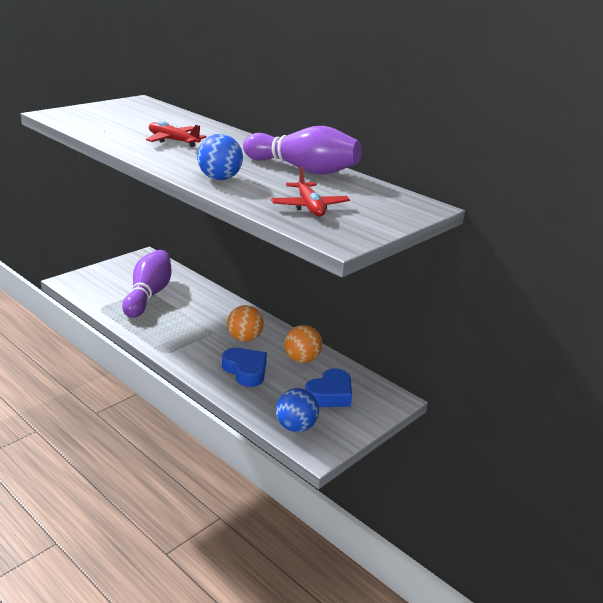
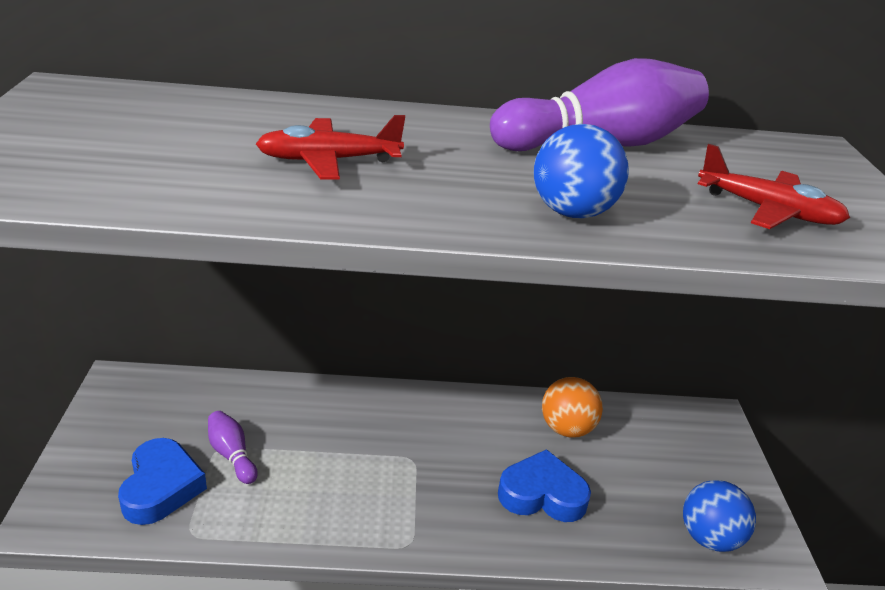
camera: 45 degrees left, 5 degrees up
(148, 295) = (232, 455): purple bowling pin -> purple bowling pin, size x0.47
(244, 338) = (465, 442): orange ball -> none
(330, 394) = (663, 459): blue heart -> blue heart (161, 487)

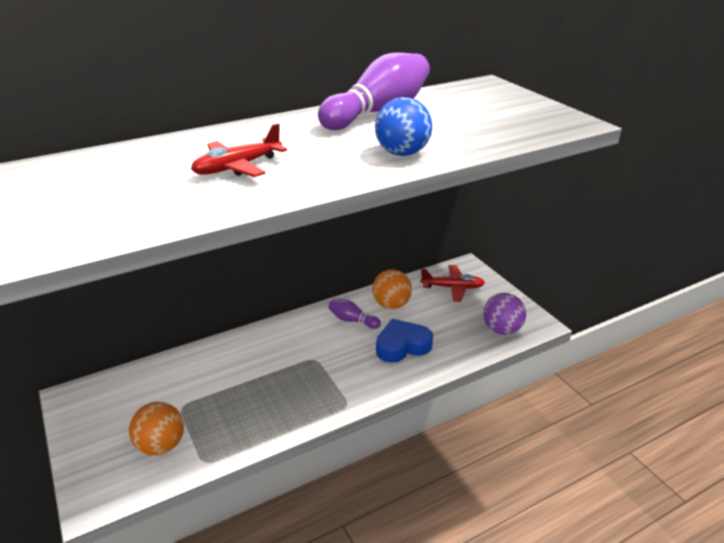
camera: 25 degrees left, 0 degrees up
(161, 487) = (161, 445): blue heart -> orange ball
(232, 455) = (195, 406): purple bowling pin -> purple bowling pin (352, 320)
(709, 537) = (501, 329): blue ball -> purple ball
(768, 210) = (493, 123): red plane -> red plane (452, 288)

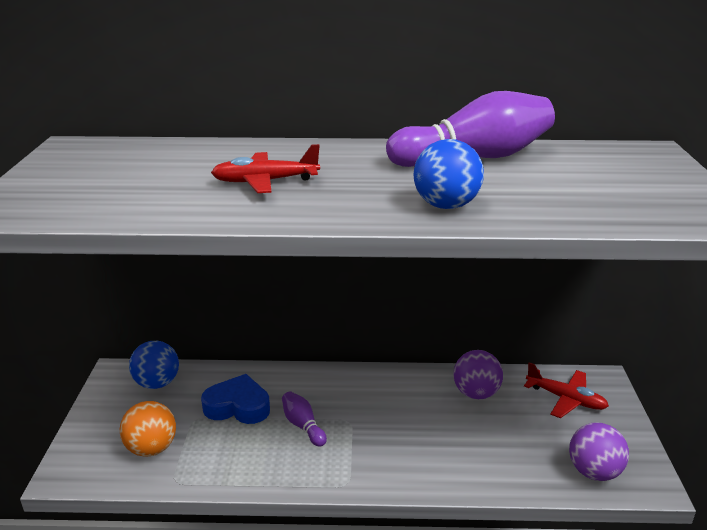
camera: 30 degrees right, 5 degrees down
(120, 391) = (157, 383): none -> blue ball
(352, 320) = (419, 395): purple bowling pin -> purple bowling pin (303, 426)
(391, 305) = (476, 393): orange ball -> purple ball
(402, 346) = (455, 444): blue heart -> blue heart (238, 406)

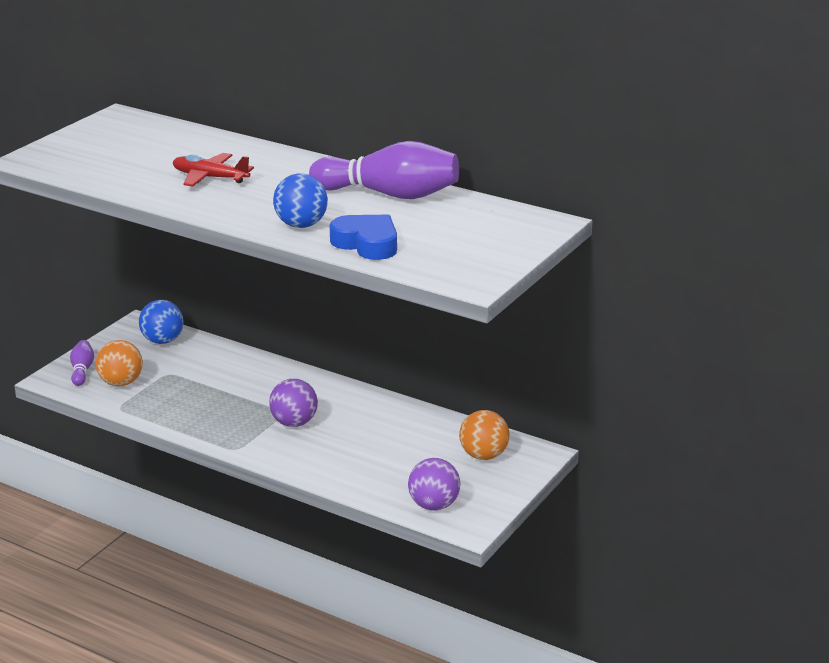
camera: 30 degrees right, 0 degrees up
(238, 406) = (208, 375): blue heart -> blue heart (367, 243)
(303, 426) = (243, 404): purple bowling pin -> purple bowling pin (82, 370)
(476, 393) = (410, 427): purple ball -> purple ball (294, 423)
(566, 399) = (483, 455): red plane -> orange ball

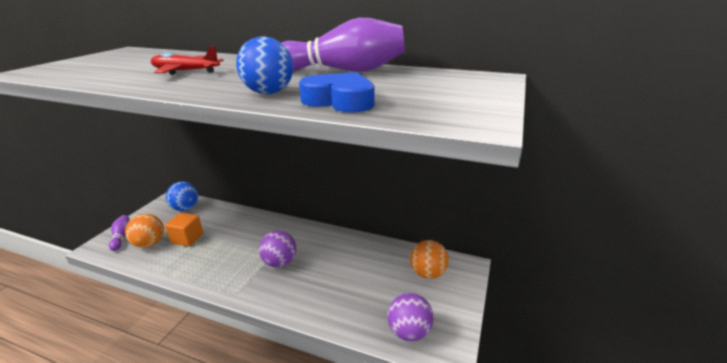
camera: 10 degrees left, 0 degrees up
(170, 381) = (187, 238): none -> orange cube

